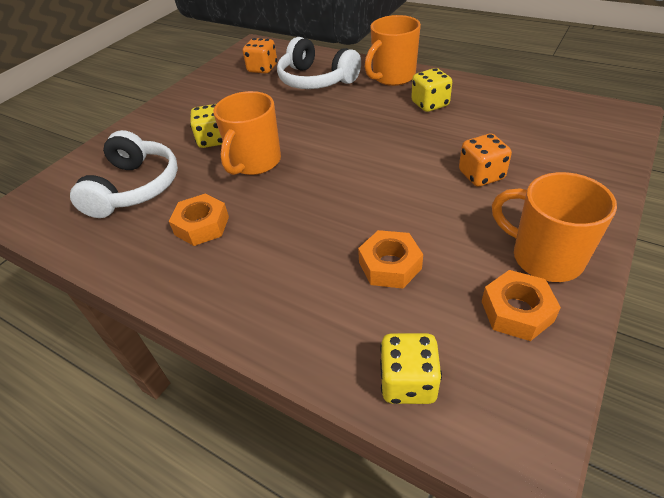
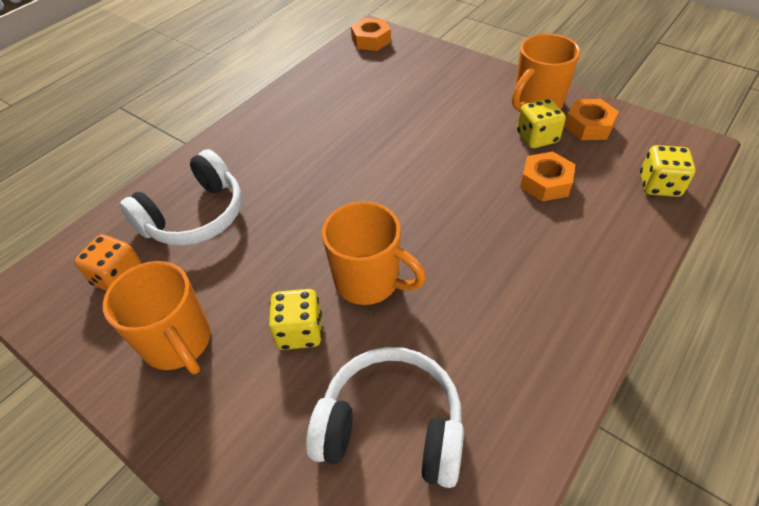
camera: 85 degrees left, 5 degrees up
(202, 225) = (482, 330): orange nut -> orange nut (371, 40)
(392, 77) = (232, 147): orange mug -> orange mug (178, 343)
(430, 104) = (306, 128): yellow dice -> yellow dice (537, 138)
(481, 175) = (435, 115): orange dice -> none

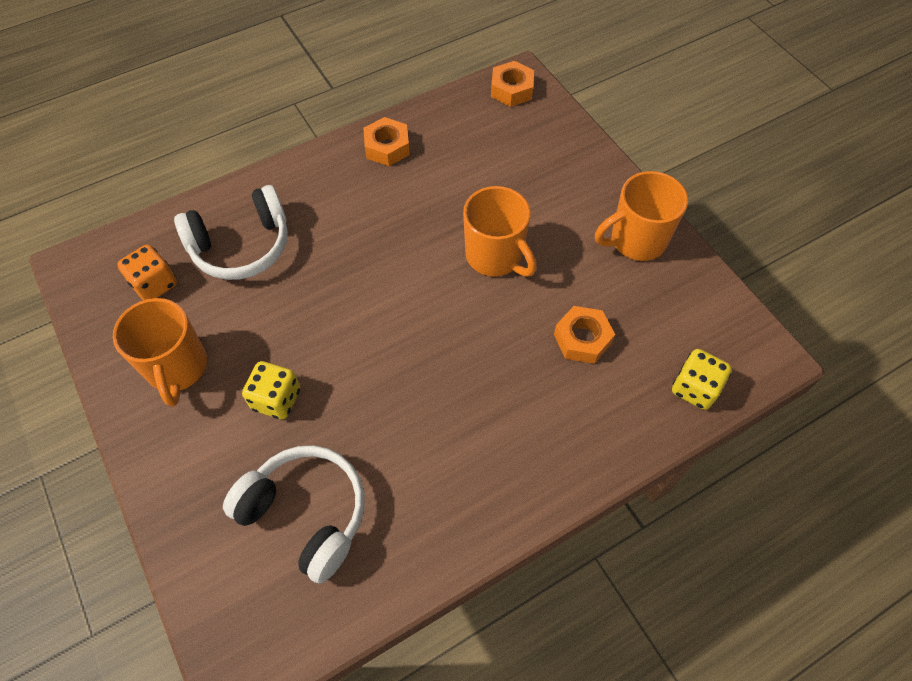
camera: 20 degrees right, 10 degrees up
(369, 281) = (358, 376): orange mug -> orange mug (495, 256)
(537, 138) = (608, 283): yellow dice -> none
(589, 126) = (673, 290): orange nut -> orange nut (387, 147)

